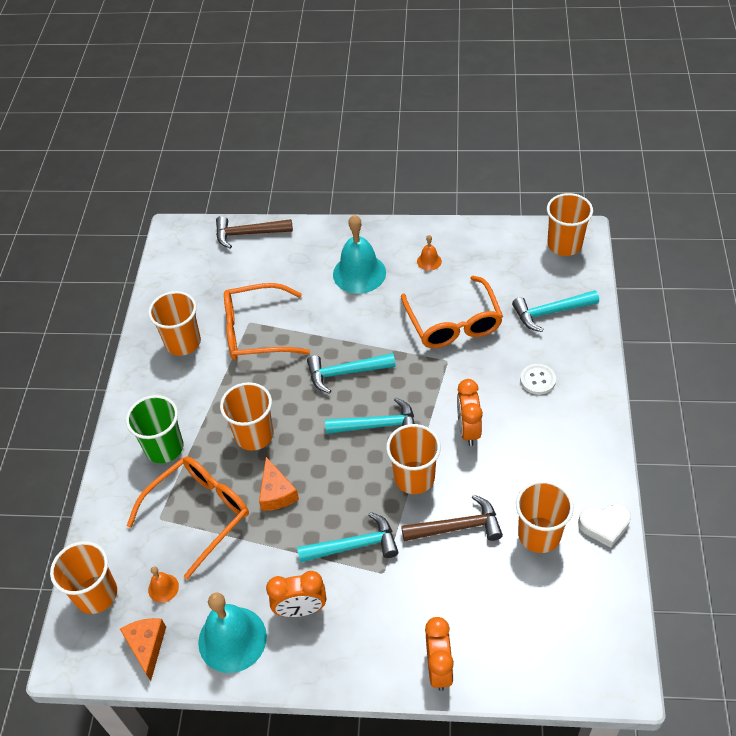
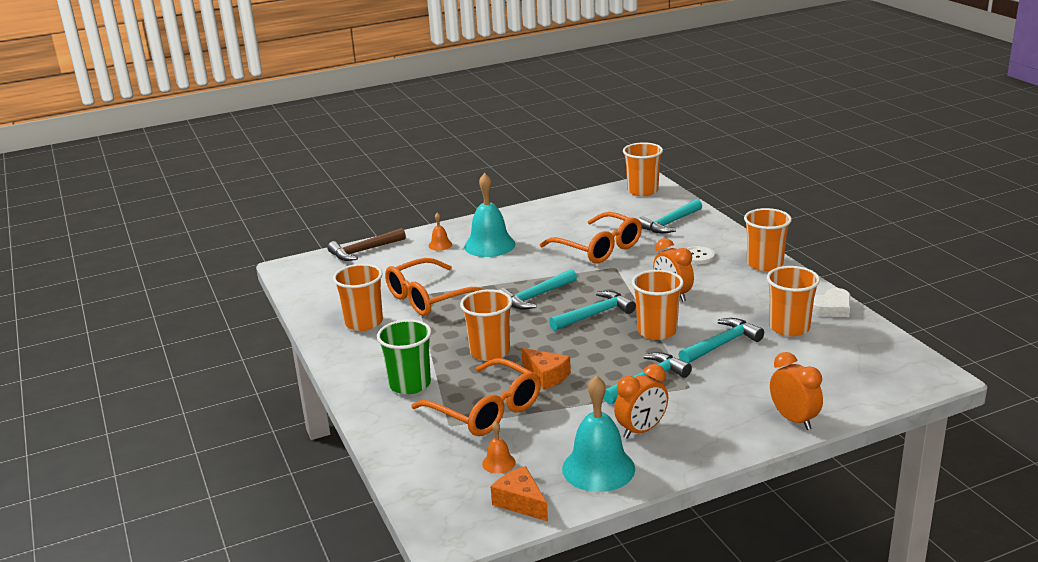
camera: 30 degrees left, 25 degrees down
(96, 594) = (434, 490): orange cup -> orange cup (765, 264)
(199, 514) = (486, 410): orange glasses -> orange glasses turned 120 degrees clockwise
(429, 261) = (543, 225): orange bell -> orange bell (440, 245)
(457, 527) = (721, 344): brown hammer -> turquoise hammer

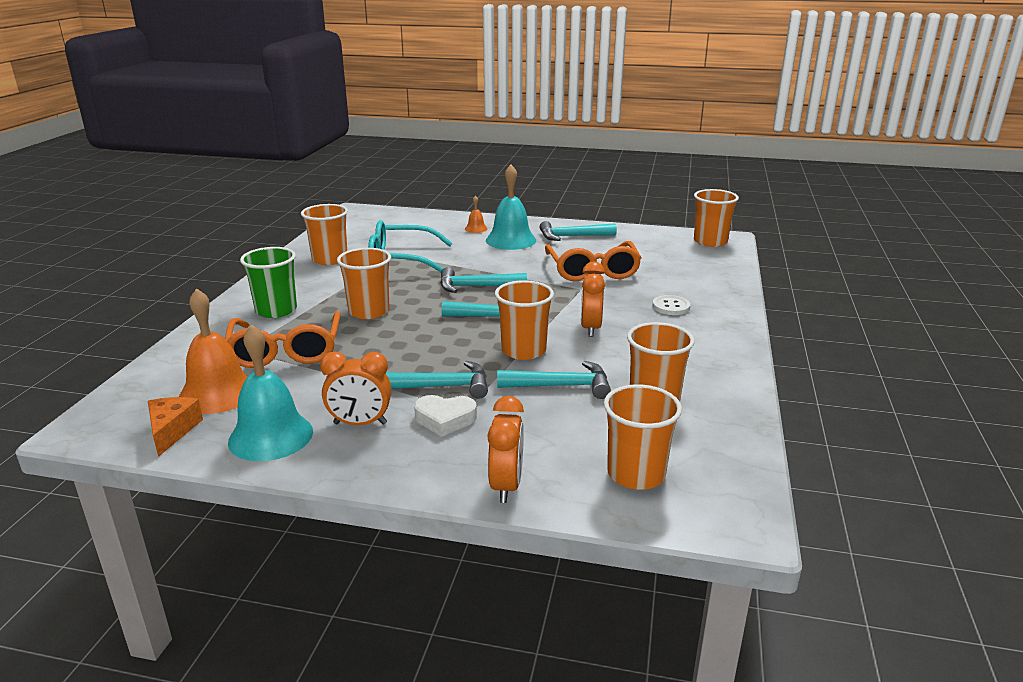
camera: 35 degrees right, 0 degrees up
(364, 251) = (419, 216): brown hammer -> none
(429, 298) = (401, 259): orange glasses -> turquoise glasses
(498, 463) = (218, 393): orange bell -> orange bell, size x2.15
(546, 376) = (373, 346): orange cheese -> none
(670, 223) = (691, 273): turquoise hammer -> turquoise hammer (572, 236)
(765, 264) = (727, 336): orange cup -> orange cup (636, 474)
(831, 308) = (732, 402): white heart -> white heart (445, 419)

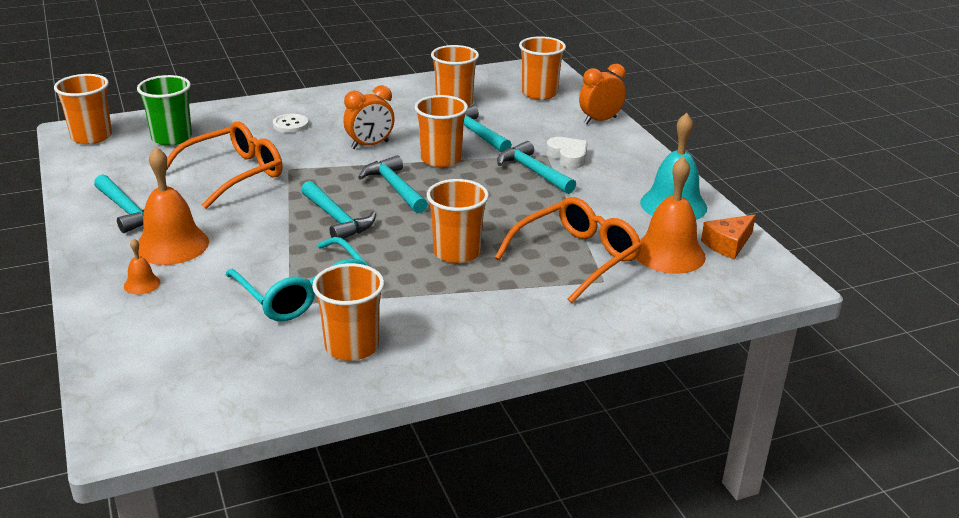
camera: 125 degrees left, 5 degrees up
(276, 310) = (518, 306): green cup -> green cup (171, 138)
(360, 423) = (614, 181): orange clock -> none
(511, 240) = (172, 245): turquoise bell -> orange bell

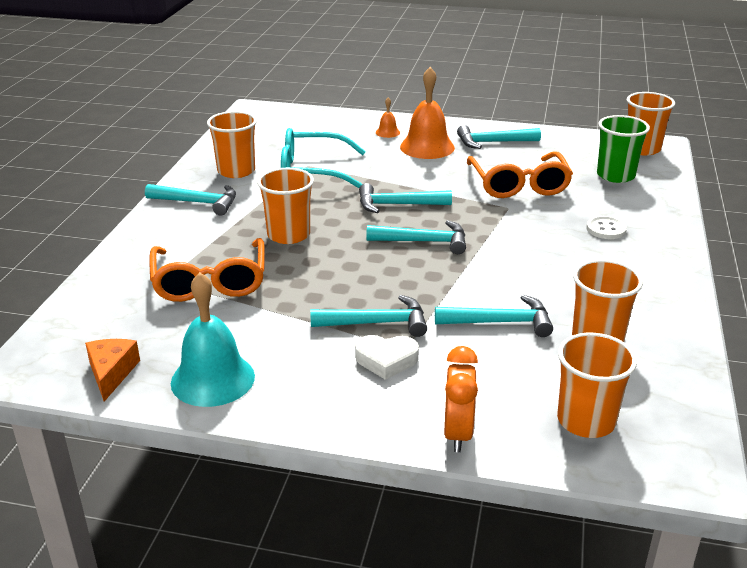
camera: 125 degrees right, 0 degrees up
(370, 145) = (524, 255): orange clock -> none
(441, 159) = (457, 281): orange cup -> none
(454, 335) = (198, 202): none -> turquoise hammer
(669, 253) = (149, 330): orange bell -> none

